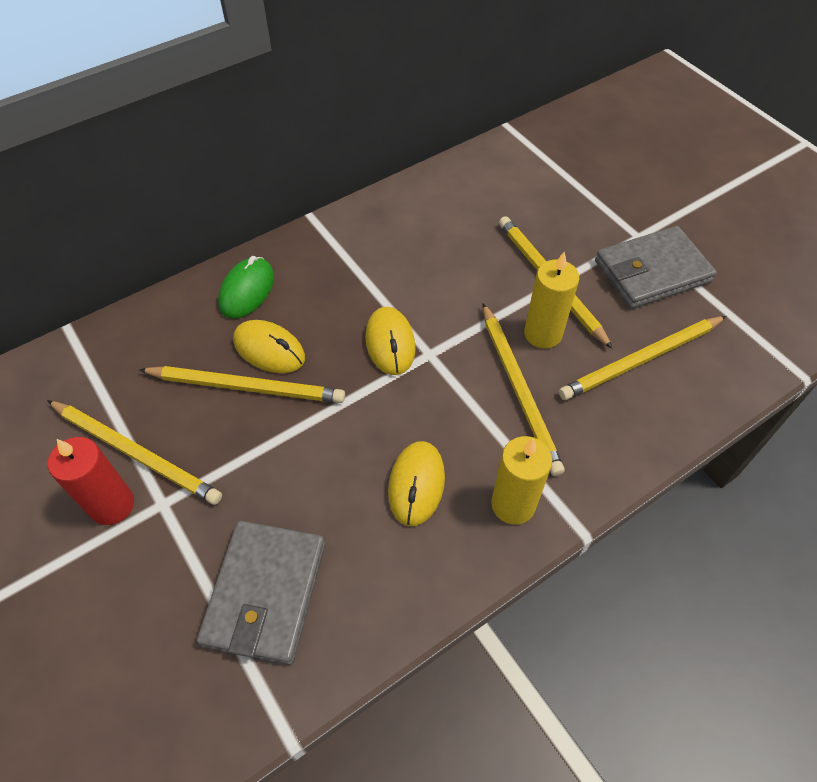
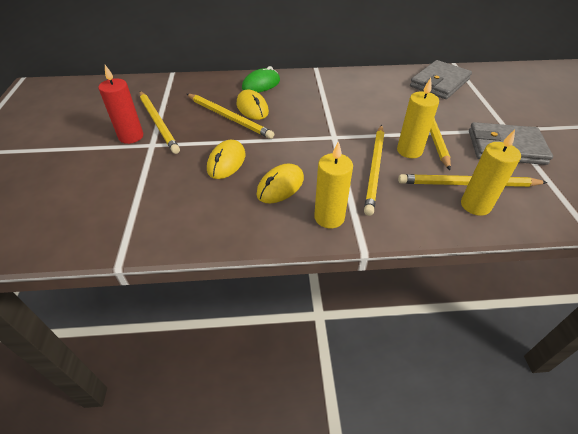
camera: 30 degrees right, 10 degrees down
(265, 593) = (164, 197): grey wallet -> grey wallet (439, 83)
(390, 343) = (316, 125): yellow mouse -> yellow mouse (226, 162)
(667, 392) = (475, 205): none -> yellow candle

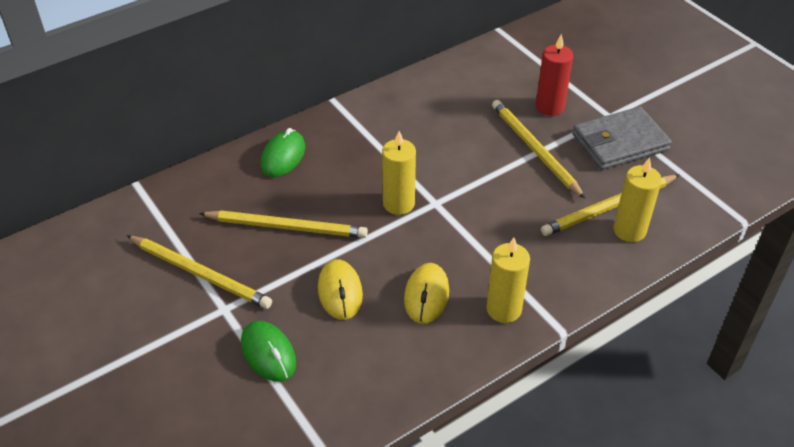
camera: 30 degrees left, 0 degrees up
(131, 136) = (184, 309): red candle -> red candle (549, 107)
(150, 178) = (268, 353): none -> green mouse
(252, 108) = (304, 200): yellow mouse -> none
(375, 169) = (509, 229): yellow pencil -> none
(409, 151) = (528, 188): yellow candle -> yellow candle (398, 203)
(439, 83) = (500, 70): grey wallet -> none

